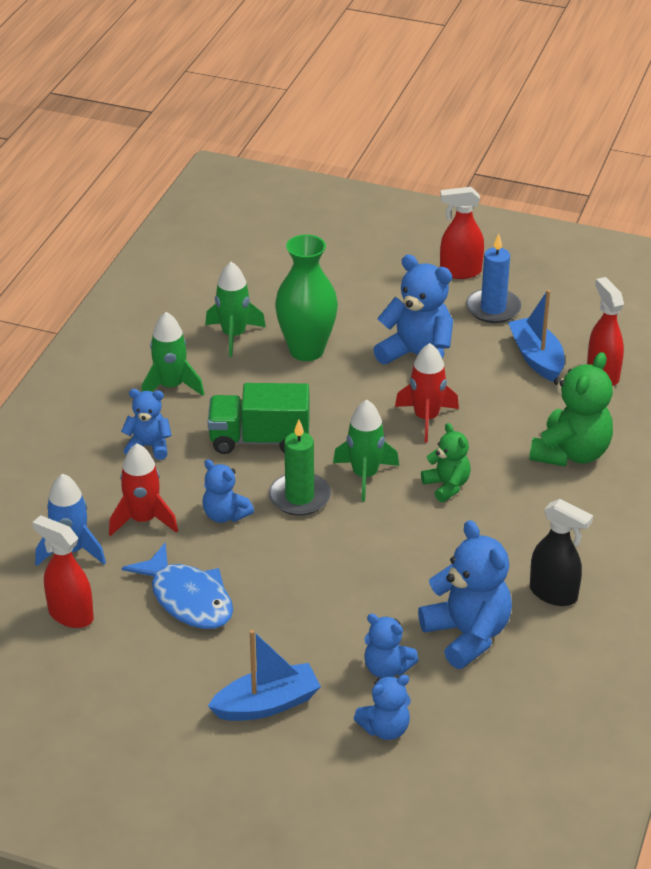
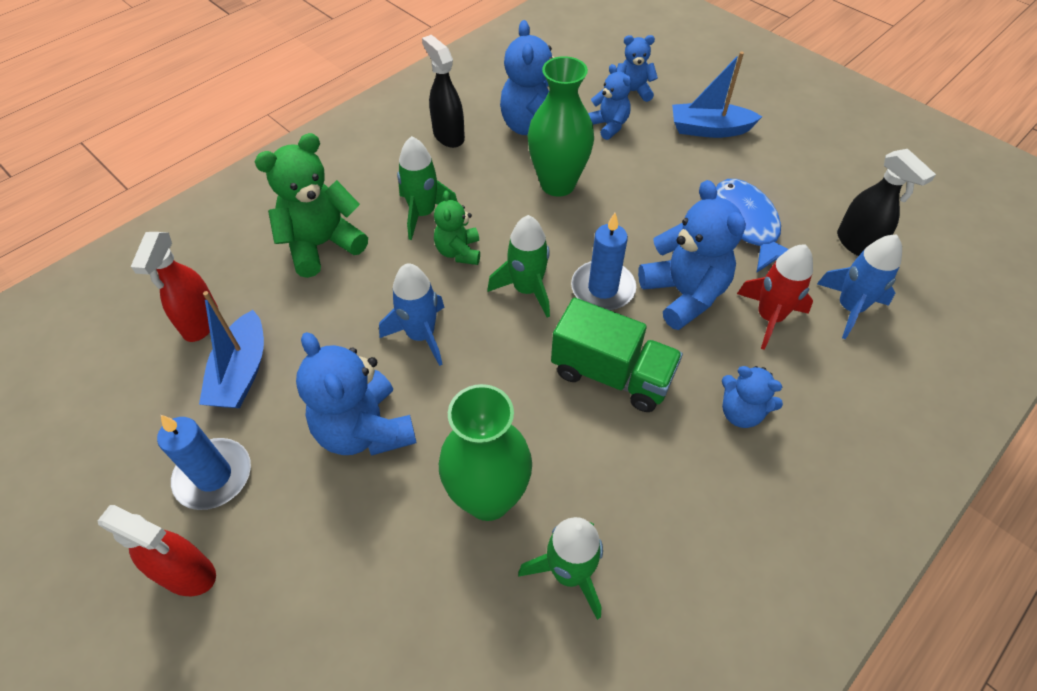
camera: 155 degrees left, 15 degrees up
(70, 615) = (857, 244): red spray bottle -> black spray bottle
(171, 386) = (688, 503): green rocket -> green rocket (423, 214)
(225, 515) = (684, 294): blue teddy bear -> blue teddy bear, size x1.71
(299, 497) = (603, 288): green candle -> blue candle
(399, 578) = (557, 184): none -> green vase
(426, 418) = (421, 335): red rocket -> blue rocket

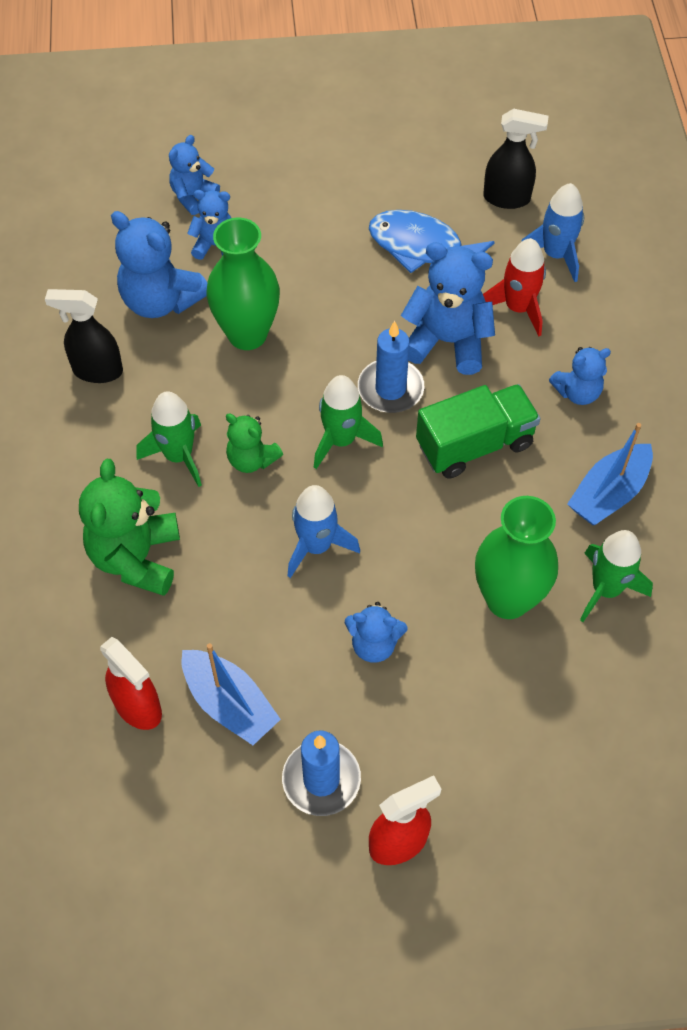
camera: 50 degrees left, 5 degrees up
(365, 430) = (374, 644): blue teddy bear -> blue teddy bear, size x0.58
(709, 129) = (297, 183): blue boat -> blue boat (608, 493)

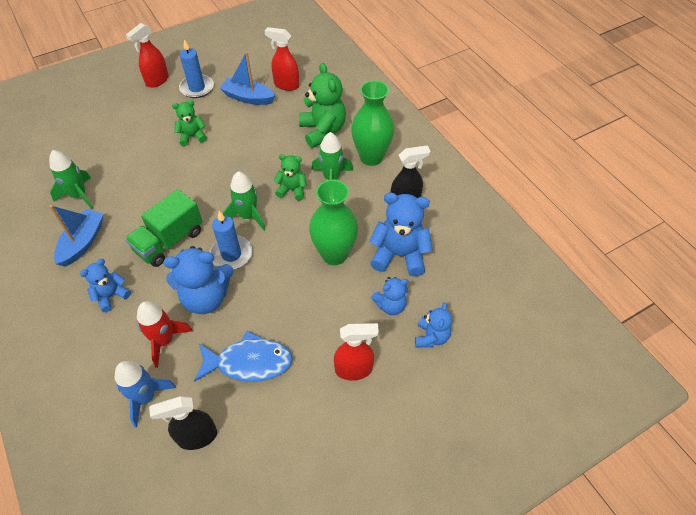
camera: 155 degrees right, 5 degrees down
(303, 197) = (354, 369): none -> red spray bottle
(316, 546) = (238, 164): blue rocket -> none
(374, 644) = (192, 136): blue teddy bear -> green teddy bear
(507, 599) = (131, 174): green vase -> green vase (371, 157)

